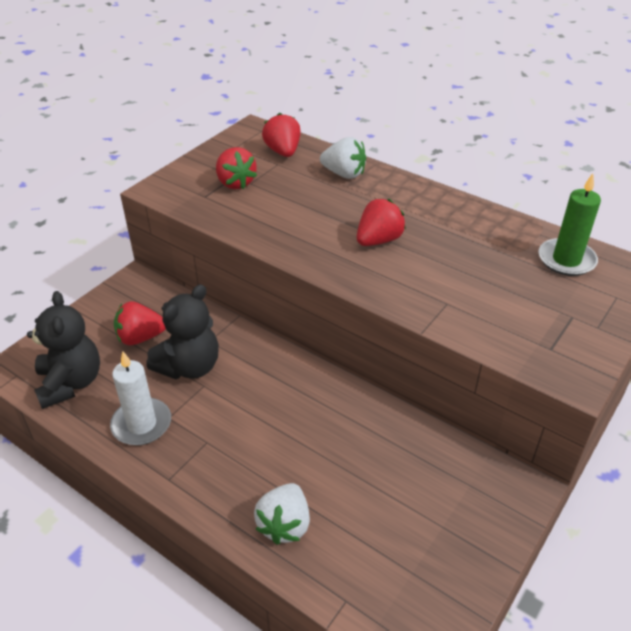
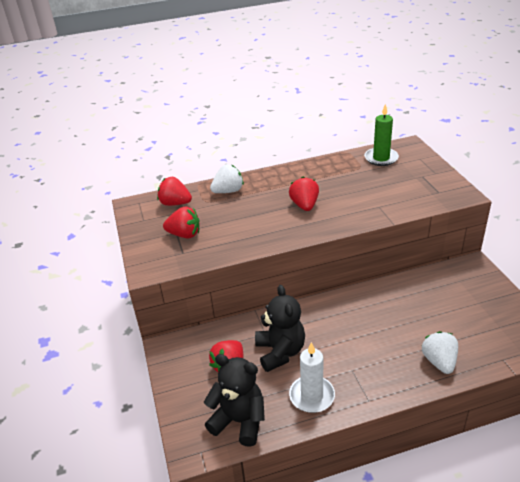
camera: 50 degrees left, 5 degrees down
(284, 525) = (439, 361): white strawberry -> white strawberry turned 150 degrees counterclockwise

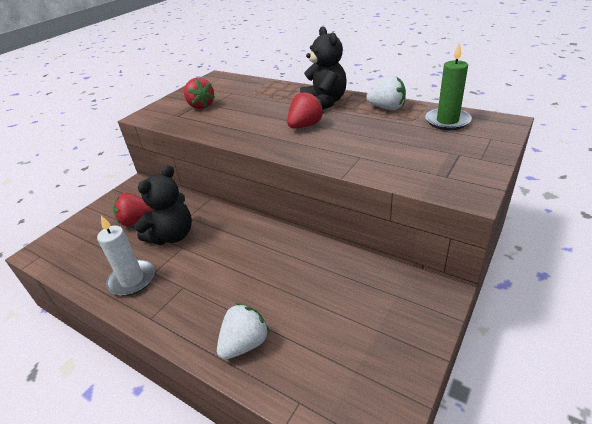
camera: 50 degrees right, 0 degrees up
(175, 203) = (235, 86): red strawberry -> none
(228, 191) = (278, 92): white strawberry -> white strawberry (387, 108)
(239, 421) = (80, 257): black teddy bear -> black teddy bear (324, 103)

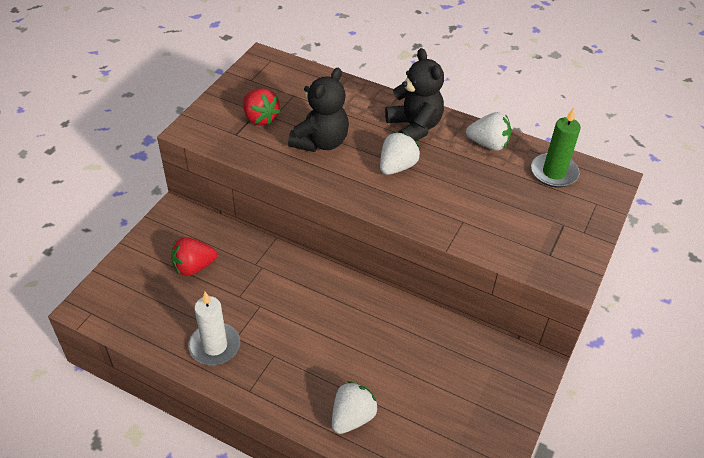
camera: 10 degrees left, 10 degrees up
(172, 235) = (243, 290): black teddy bear -> black teddy bear (321, 142)
(305, 126) = (397, 167): red strawberry -> white strawberry

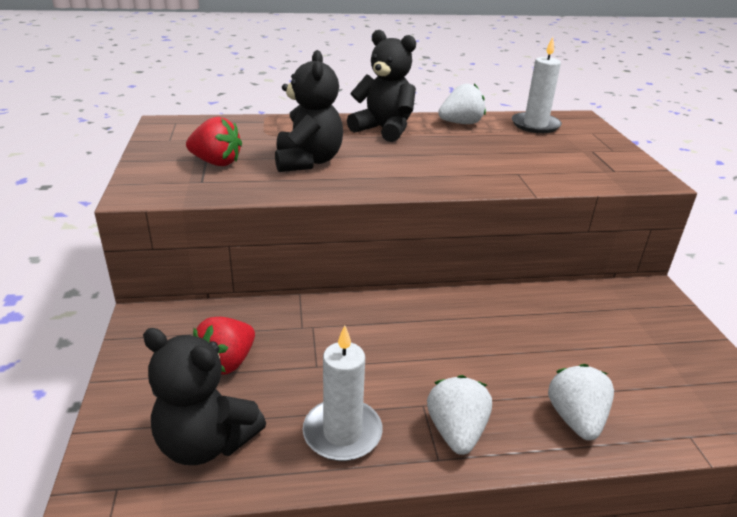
camera: 35 degrees left, 15 degrees down
(146, 311) = (206, 442): none -> black teddy bear
(397, 167) = (407, 157): white strawberry -> white strawberry (456, 432)
(554, 173) = (535, 125): green candle -> white candle

